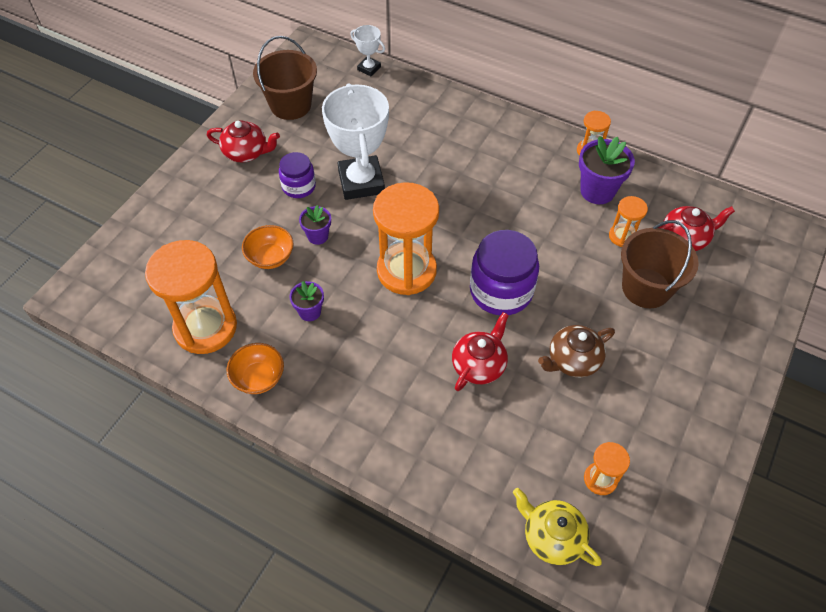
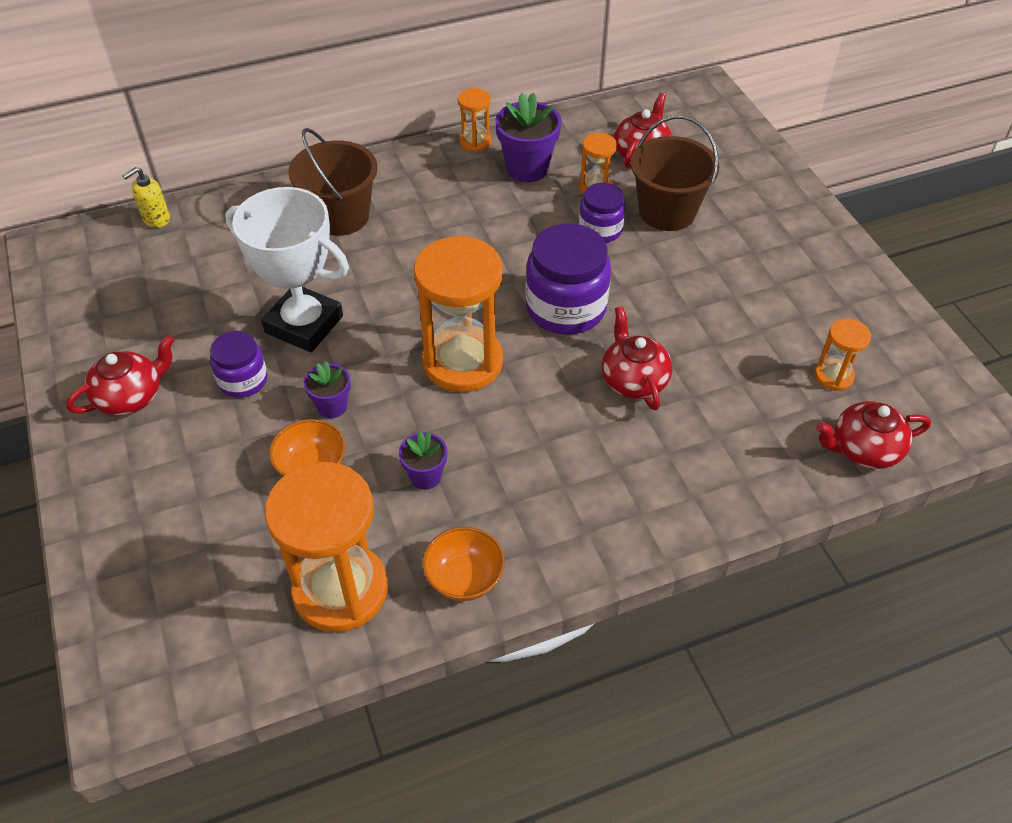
camera: 50 degrees left, 5 degrees down
(291, 105) = (115, 314): brown bucket -> brown bucket (340, 216)
(369, 68) = (156, 219): white trophy -> yellow soap dispenser
(552, 537) = (864, 449): yellow teapot -> red teapot
(572, 360) = (694, 311): brown teapot -> none
(587, 263) = (600, 229): none -> purple jar

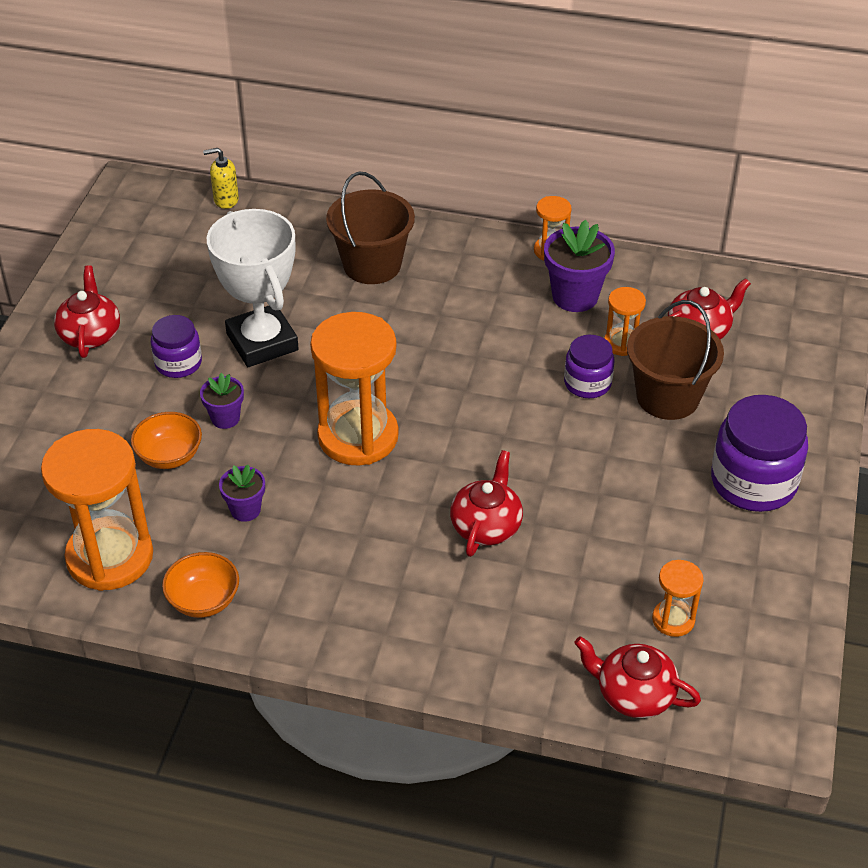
camera: 35 degrees right, 5 degrees down
(131, 396) = (90, 334): red teapot -> red teapot turned 90 degrees counterclockwise
(566, 308) = (488, 436): purple jar -> purple jar (753, 482)

